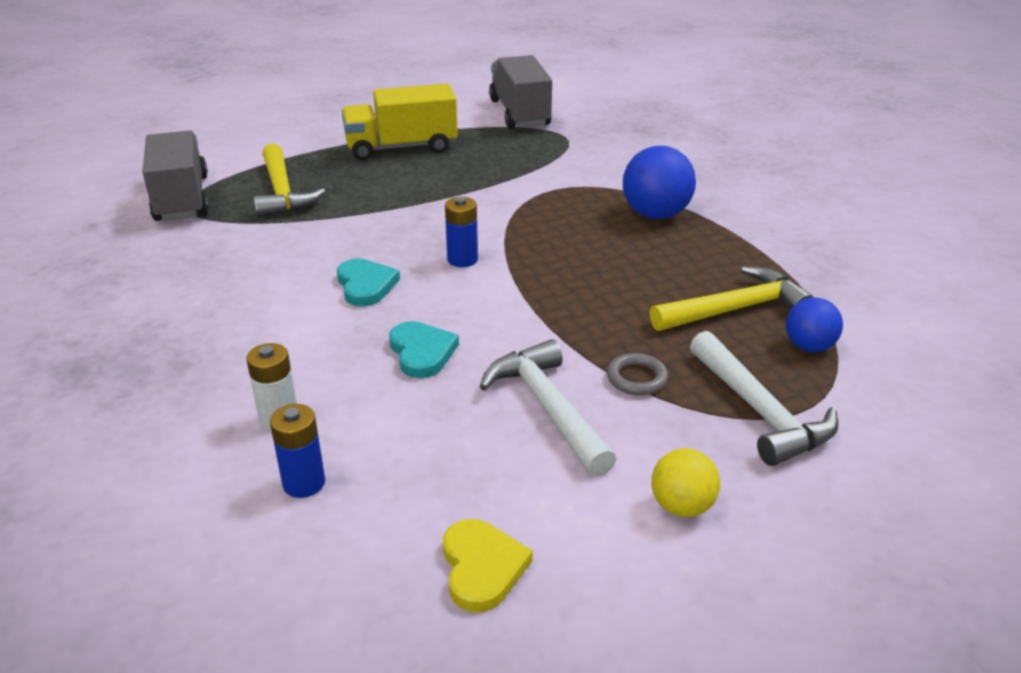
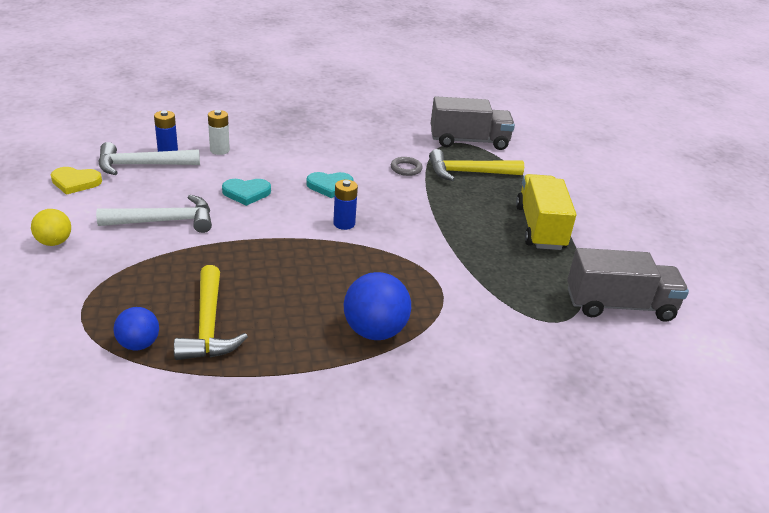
camera: 100 degrees right, 0 degrees up
(637, 378) = (166, 258): grey ring -> grey ring (406, 168)
(759, 411) = (96, 294): white hammer -> white hammer (142, 165)

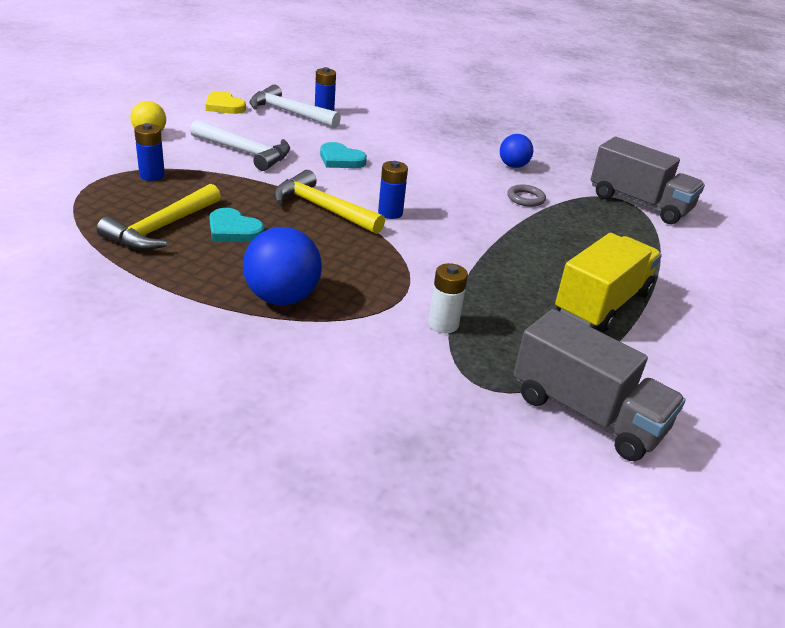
camera: 40 degrees right, 0 degrees up
(123, 282) = (152, 175): none -> blue battery
(139, 344) = (97, 216): blue ball -> blue ball (513, 166)
(219, 150) = (368, 124): white battery -> white battery (443, 324)
(329, 186) = (424, 182): turquoise heart -> turquoise heart (233, 230)
(469, 173) = (593, 227): yellow hammer -> yellow hammer (322, 208)

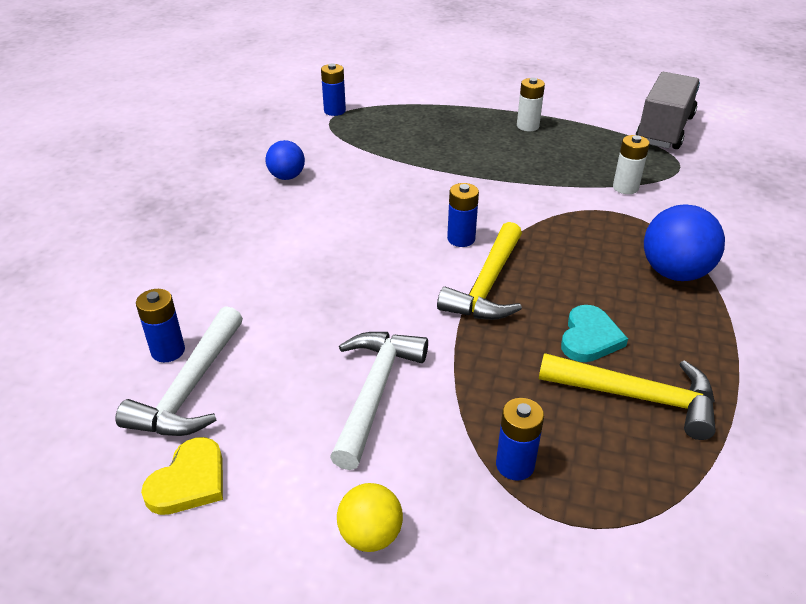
camera: 100 degrees left, 5 degrees up
(340, 159) = (344, 298): turquoise heart -> none
(525, 198) = (366, 165): grey ring -> none
(602, 303) = (527, 126): yellow truck -> white battery
(639, 203) = (334, 111): grey truck -> blue battery

